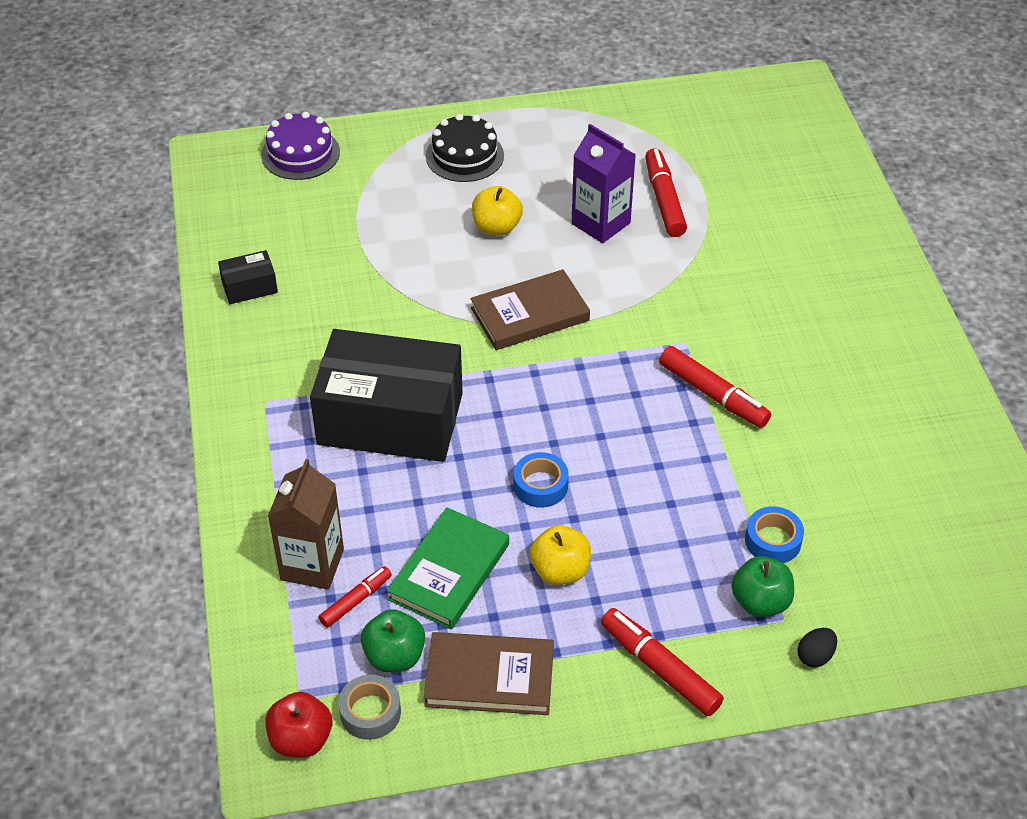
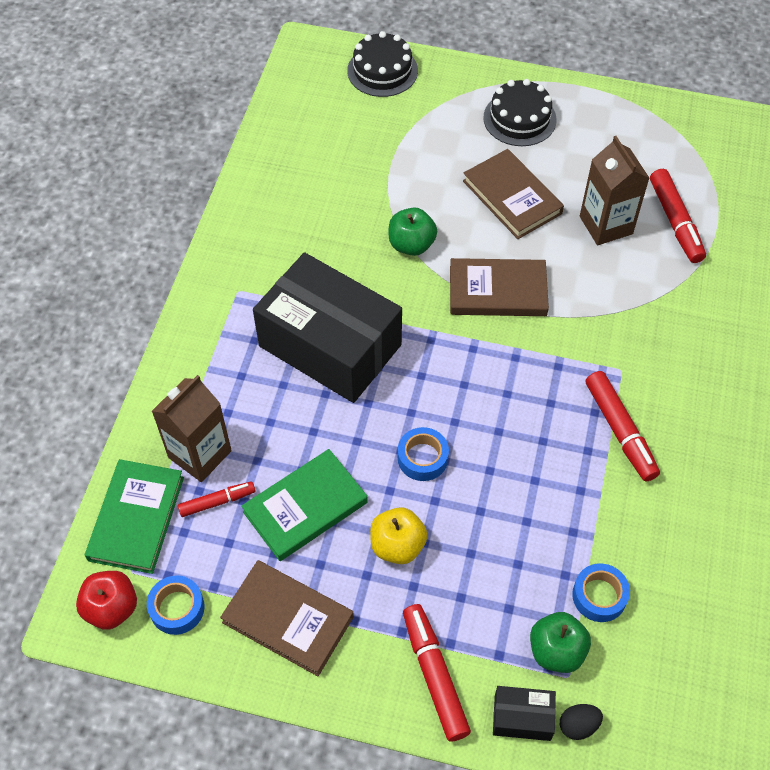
camera: 25 degrees right, 10 degrees up
(249, 287) = (279, 180): black box -> black box (522, 717)
(279, 648) = (136, 518): none -> green book
(300, 153) = (382, 71): purple cake -> black cake
(370, 712) = (177, 608): grey tape -> blue tape
(394, 656) = (222, 566): green apple -> green apple (411, 245)
(496, 227) = (512, 197): yellow apple -> brown book
(600, 223) = (606, 225): purple carton -> brown carton
(664, 200) = (675, 222): red marker -> red marker turned 150 degrees clockwise

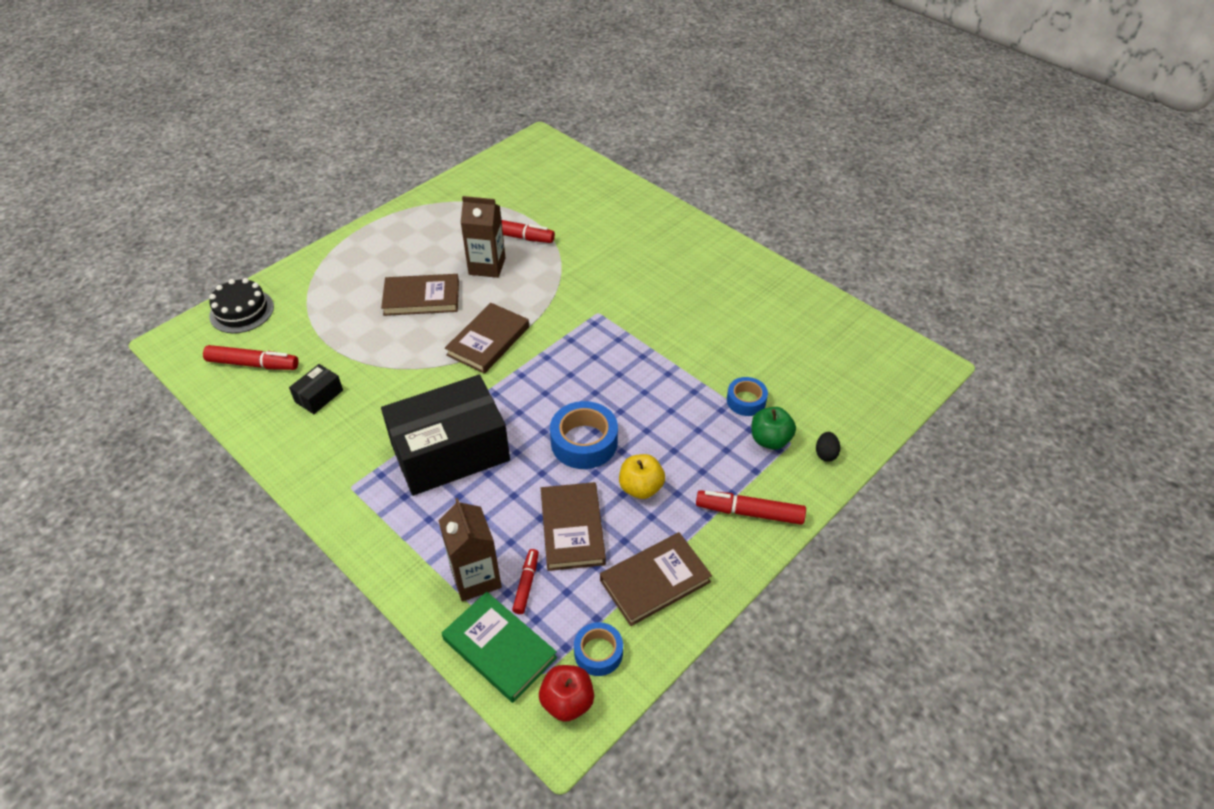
camera: 60 degrees left, 10 degrees down
(305, 507) = (572, 529): green book -> brown book
(411, 245) = (408, 367): green apple -> none
(422, 458) = (584, 442): blue tape -> blue tape, size x1.64
(519, 118) = (363, 263): black cake -> none
(522, 717) = (805, 479): black box -> black box (319, 396)
(620, 431) = (640, 334): red marker -> red marker (253, 364)

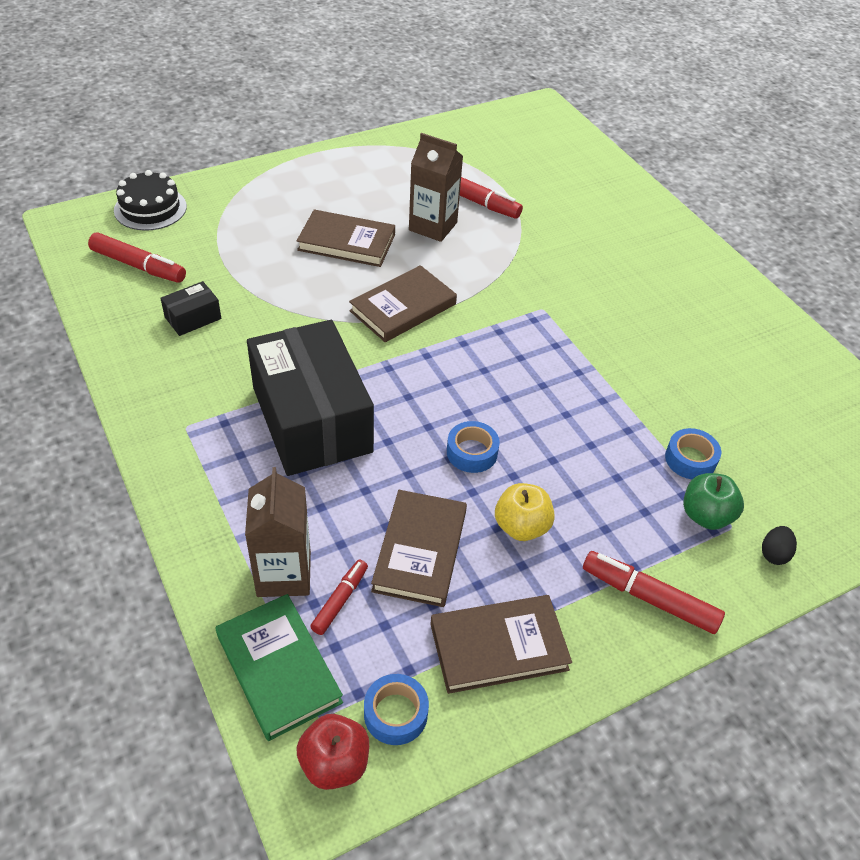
camera: 15 degrees right, 0 degrees up
(450, 452) = (311, 419): black box -> black box turned 75 degrees clockwise
(584, 442) = (472, 452): blue tape -> blue tape, size x0.61

